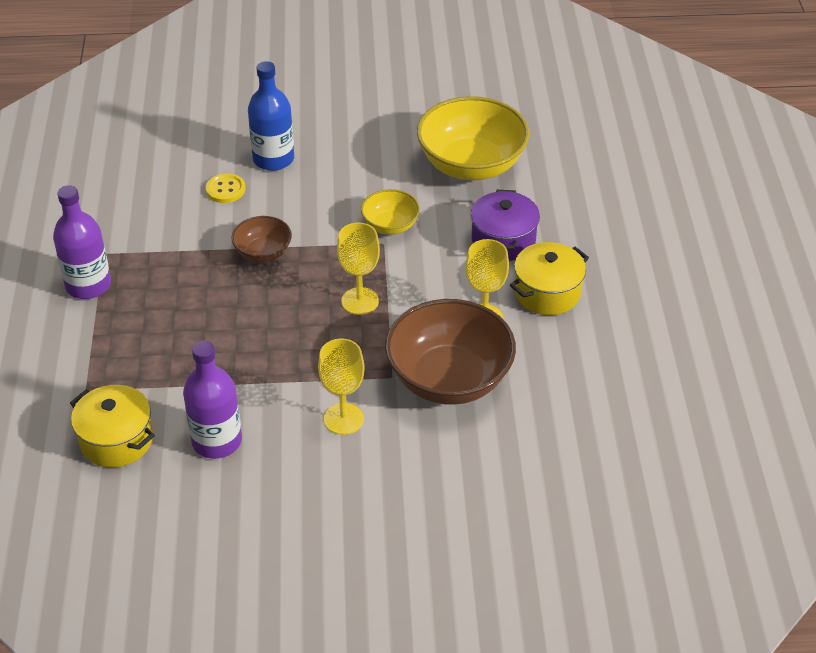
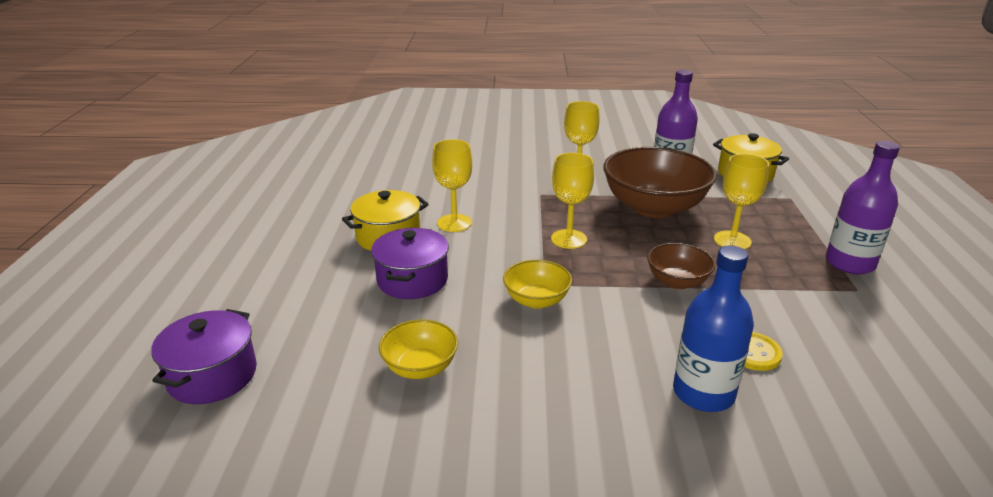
camera: 175 degrees left, 15 degrees down
(189, 310) = (732, 240): none -> yellow goblet
(449, 379) = (494, 191): brown bowl -> brown bowl (654, 207)
(471, 165) = (420, 367): yellow bowl -> yellow bowl, size x0.51
(614, 151) = (212, 375): none -> purple pot

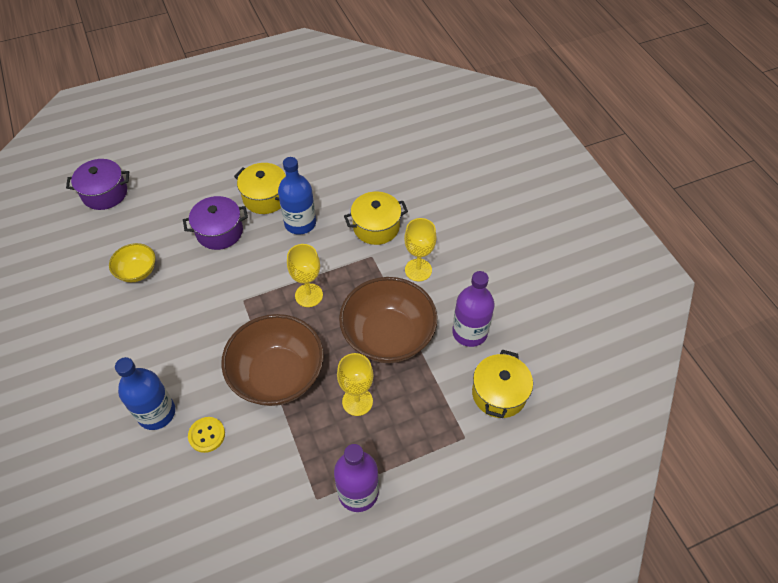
camera: 65 degrees right, 25 degrees up
(454, 223) = (300, 223): yellow goblet -> blue bottle
(502, 184) = (376, 227): none -> yellow pot
(536, 300) = (222, 302): yellow bowl -> none
(677, 281) = (278, 375): brown bowl -> brown bowl, size x1.98

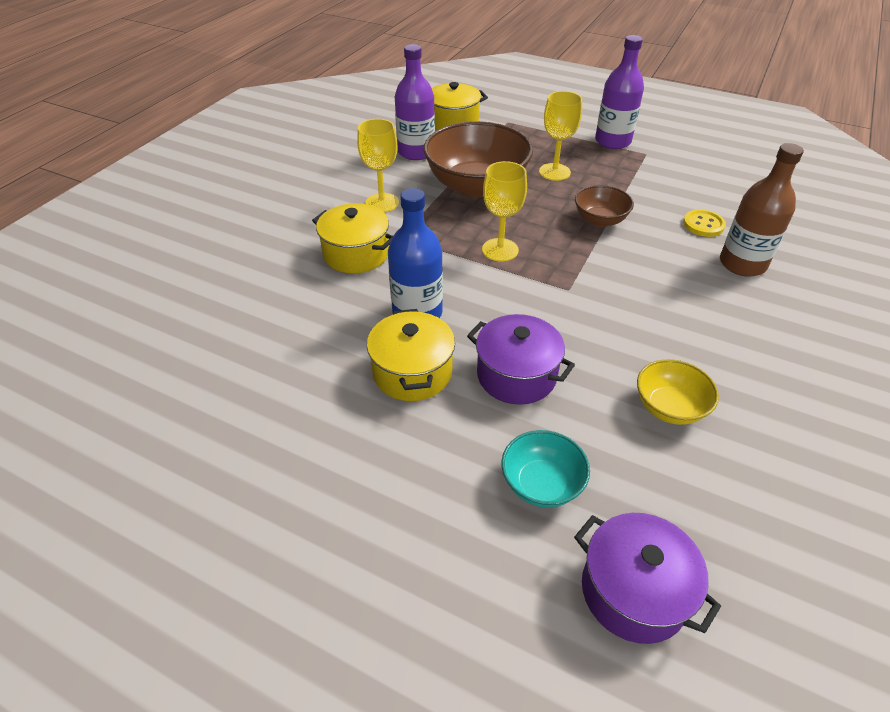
camera: 130 degrees left, 10 degrees down
(156, 413) = (742, 264): blue bottle -> brown bottle
(166, 200) = (541, 484): none -> turquoise bowl
(278, 375) = (600, 220): brown bowl -> brown bowl, size x0.51

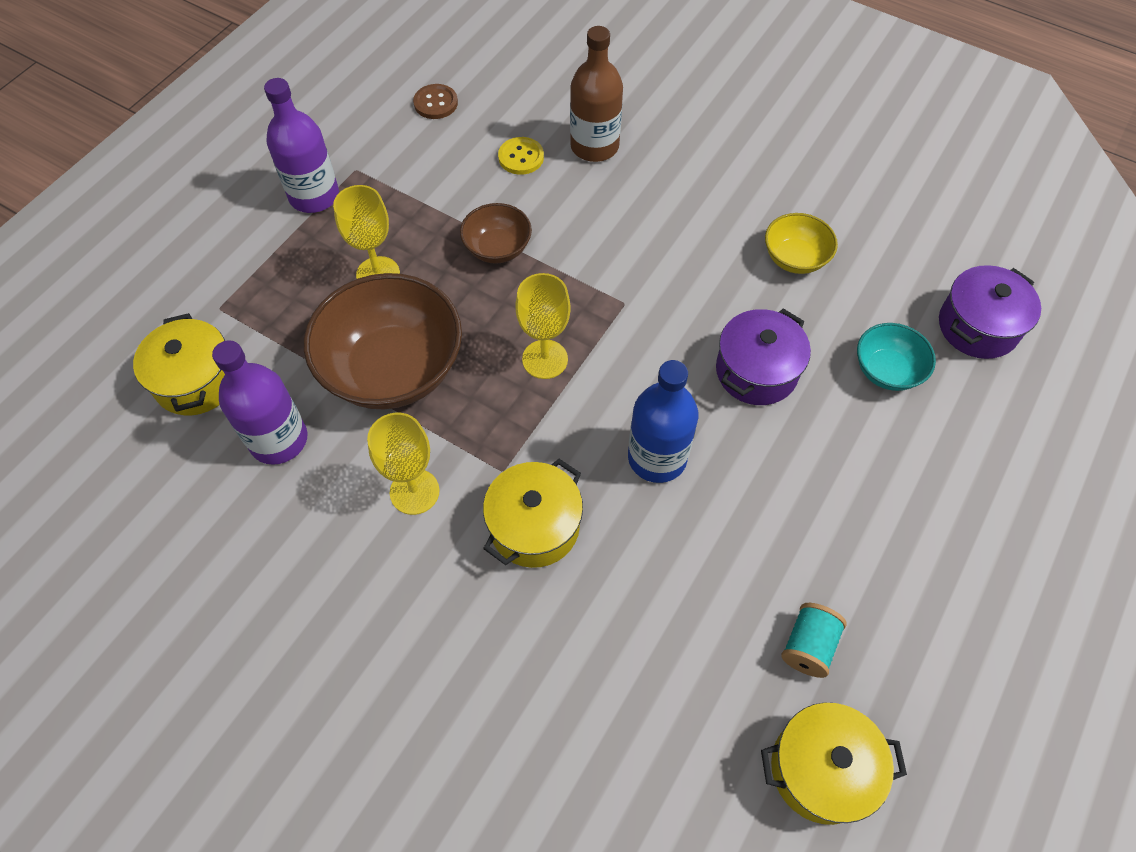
camera: 85 degrees left, 15 degrees up
(242, 406) = (808, 646): none -> turquoise spool
(412, 372) = (753, 467): yellow pot -> yellow pot (821, 769)
(736, 180) = (435, 103): none -> brown button

